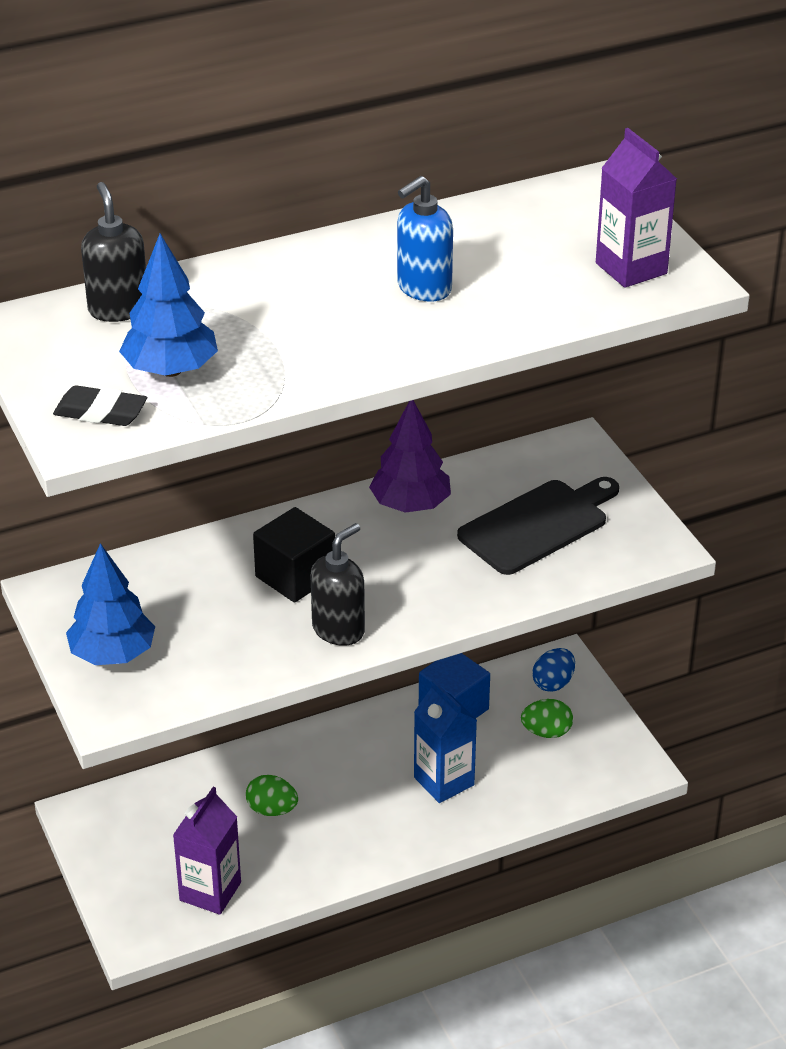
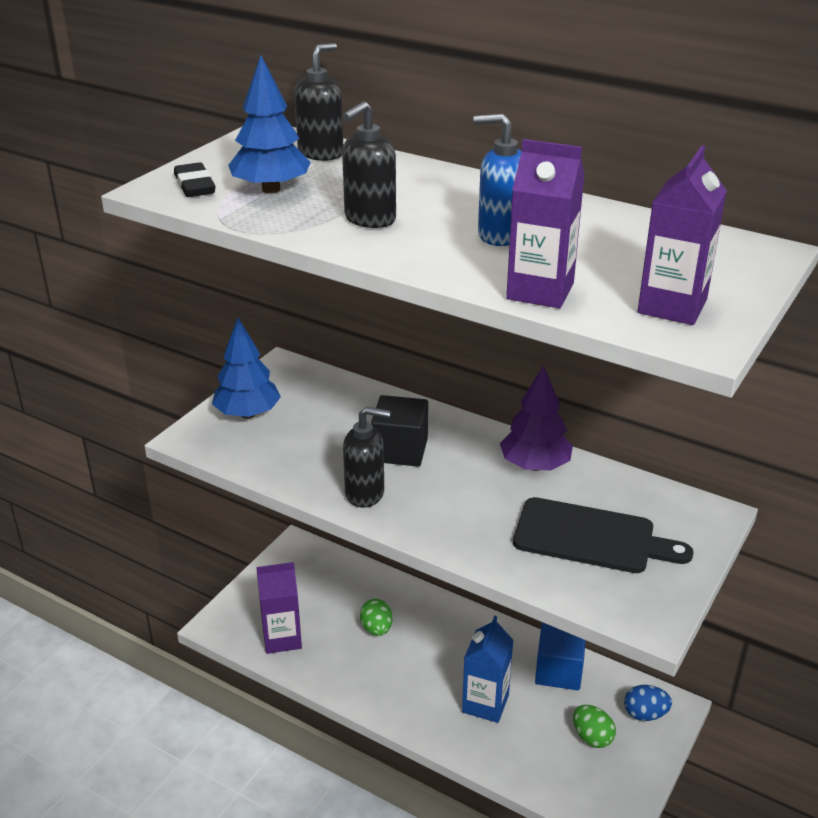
camera: 55 degrees right, 5 degrees down
(310, 341) = (369, 219): none -> black soap dispenser
(543, 314) = (540, 291): none -> purple carton

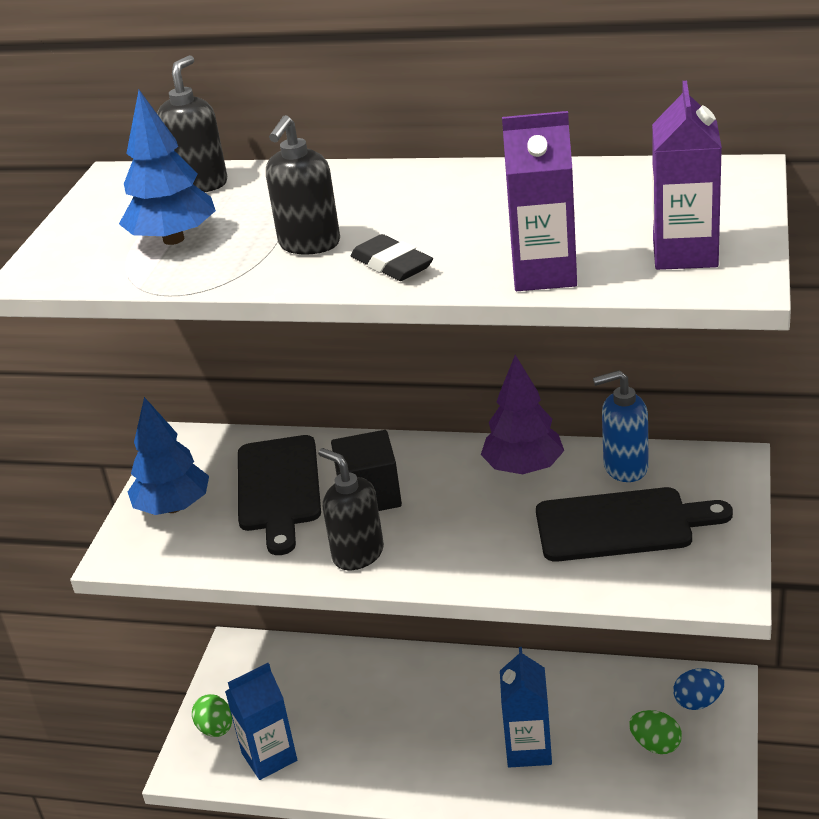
camera: 15 degrees left, 0 degrees up
(194, 185) = (81, 257): black eraser -> black eraser (392, 264)
(282, 638) = (269, 757): purple carton -> blue carton
(333, 423) = (279, 488): none -> black cutting board
(365, 493) = (358, 554): black soap dispenser -> black soap dispenser turned 120 degrees counterclockwise
(376, 629) = (372, 710): green egg -> green egg (216, 729)
(500, 235) = (461, 225): blue soap dispenser -> blue soap dispenser (625, 467)
(558, 671) = (589, 688): blue cube -> none

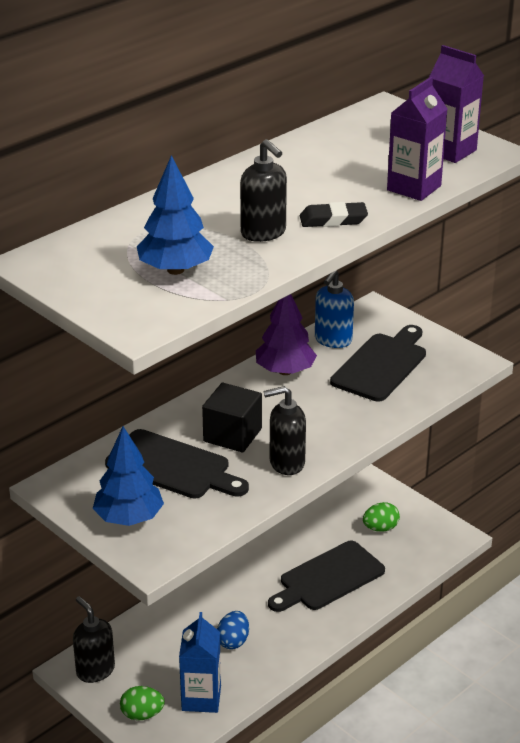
camera: 60 degrees left, 0 degrees up
(200, 184) = (105, 238): black soap dispenser -> black soap dispenser (95, 670)
(528, 749) = (328, 578): blue carton -> black cutting board
(698, 702) = (367, 495): blue egg -> blue egg (233, 641)

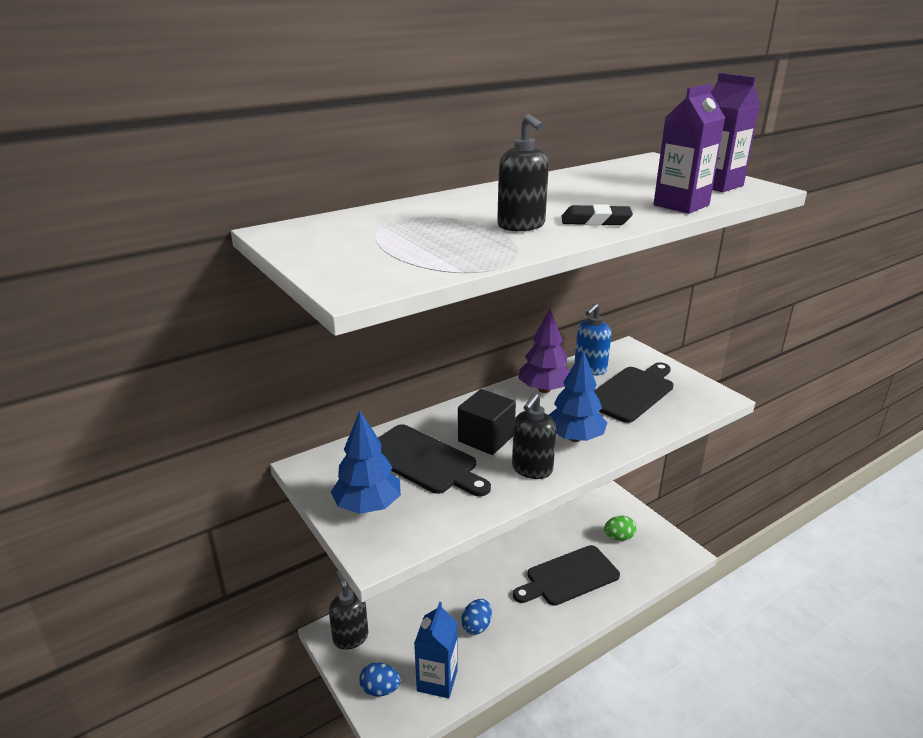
camera: 10 degrees right, 5 degrees down
(142, 714) = (380, 689): green egg -> blue egg
(175, 270) = (419, 246): blue tree -> blue tree (574, 438)
(286, 463) = (531, 469): black soap dispenser -> black soap dispenser turned 60 degrees counterclockwise

